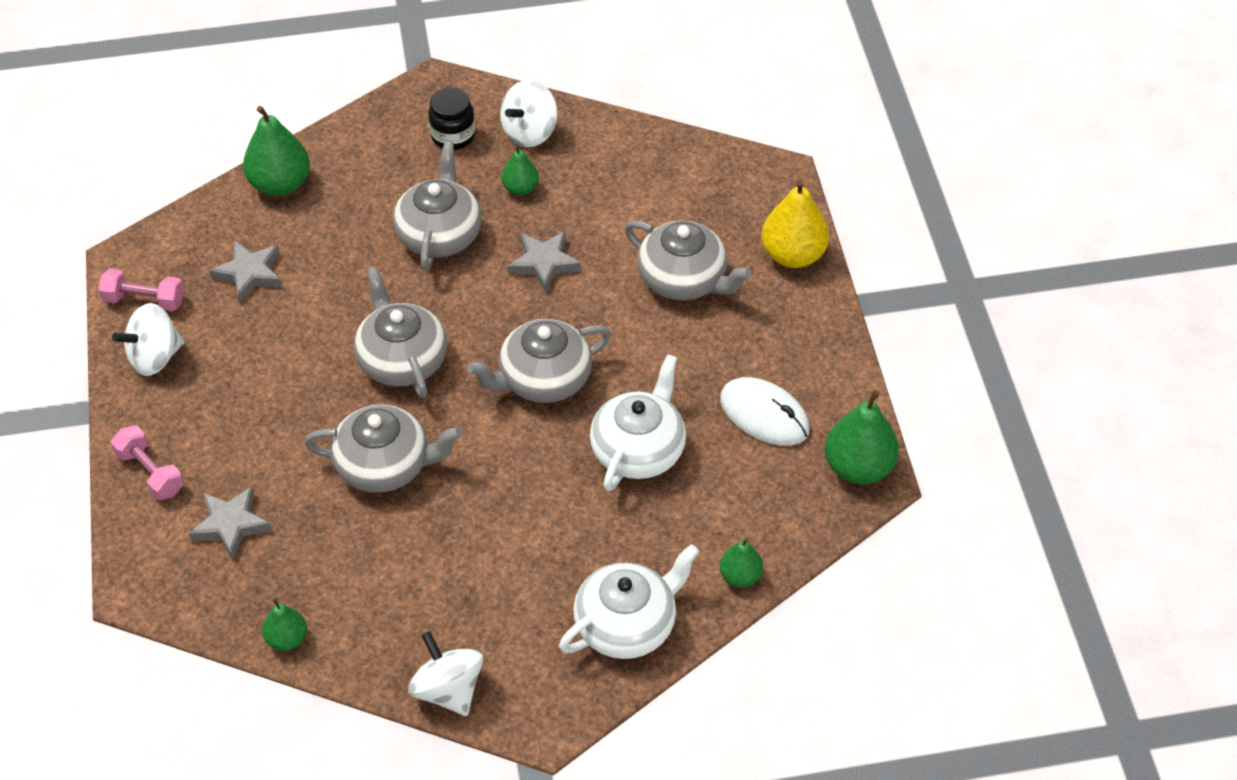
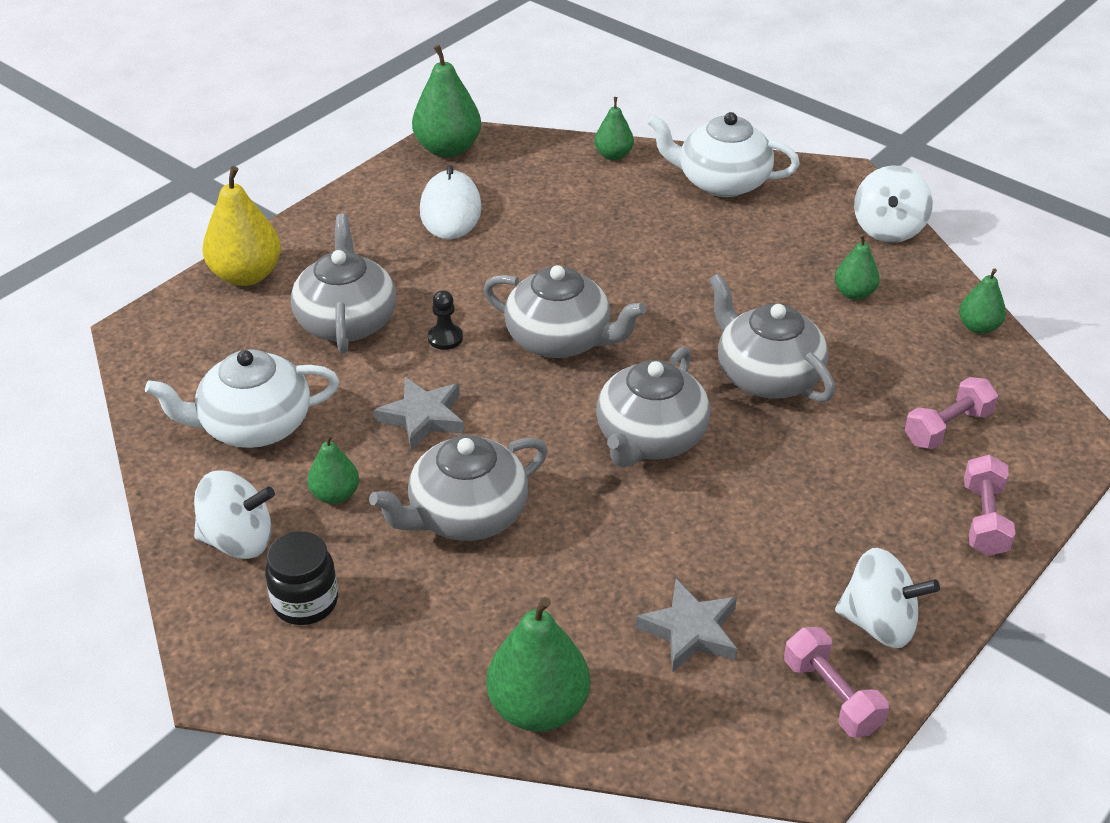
camera: 130 degrees left, 10 degrees down
(231, 525) = (947, 428): grey star -> pink dumbbell
(404, 593) = (854, 293): none -> green pear
(610, 319) = (445, 338): none -> black pawn
(639, 450) = (565, 252): white teapot -> white teapot (254, 425)

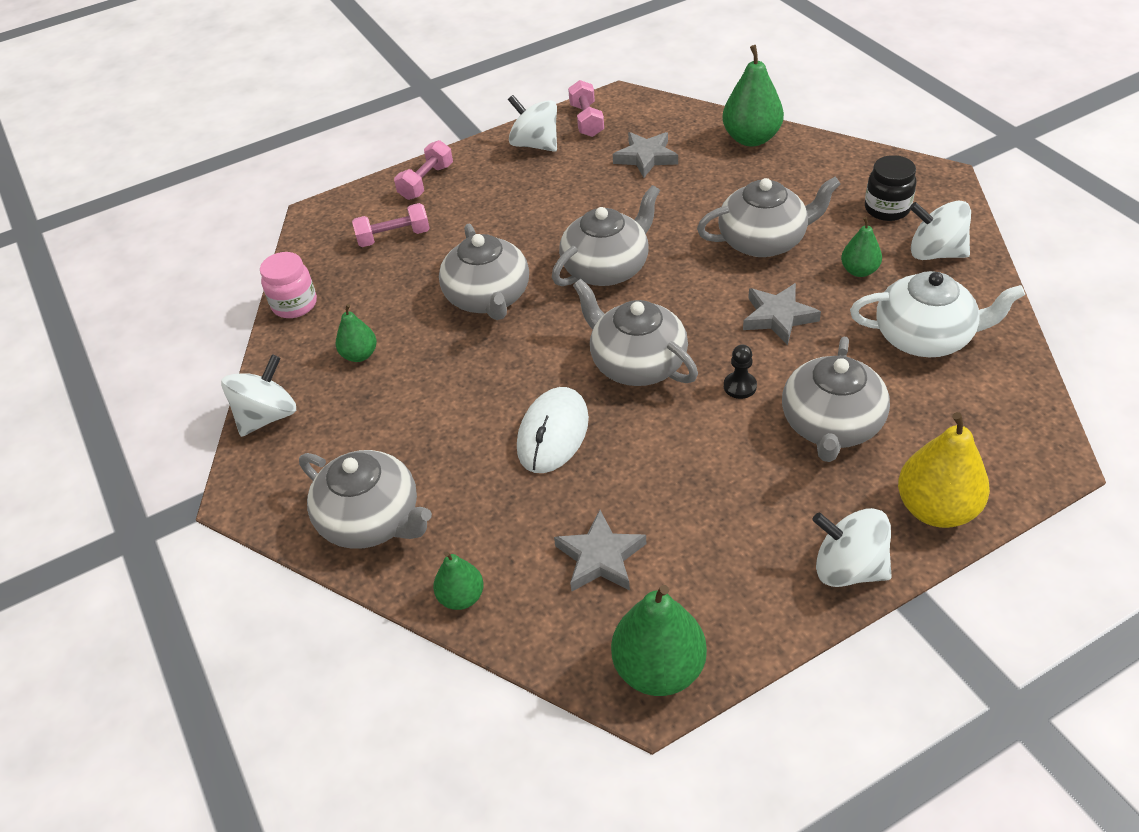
camera: 155 degrees left, 5 degrees up
(318, 224) = (848, 568): none -> white spinning top
(450, 210) = (687, 552): white mouse -> white mouse (553, 433)
(519, 195) = (600, 557): none -> grey star
(721, 182) = (372, 520): white teapot -> grey teapot
(978, 327) = (294, 304): green pear -> pink jar

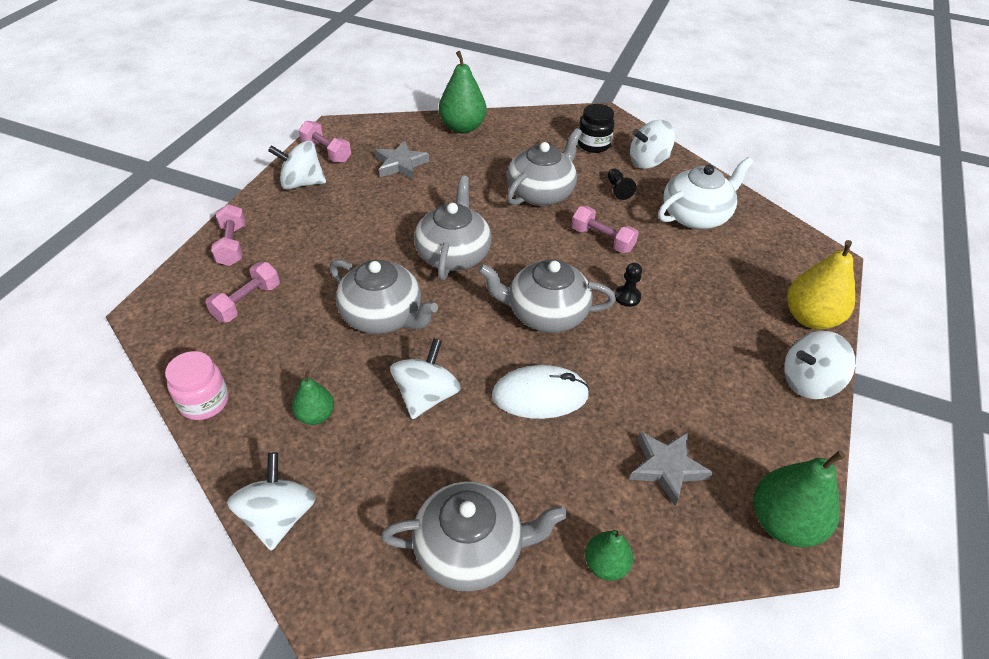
camera: 45 degrees left, 0 degrees up
(457, 383) = (426, 396): none -> white spinning top
(553, 433) = (540, 395): white mouse -> white mouse turned 75 degrees counterclockwise
(778, 317) = (602, 239): grey star -> pink dumbbell
(831, 425) = (705, 295): grey teapot -> none
(859, 271) = (618, 189): green pear -> black pawn

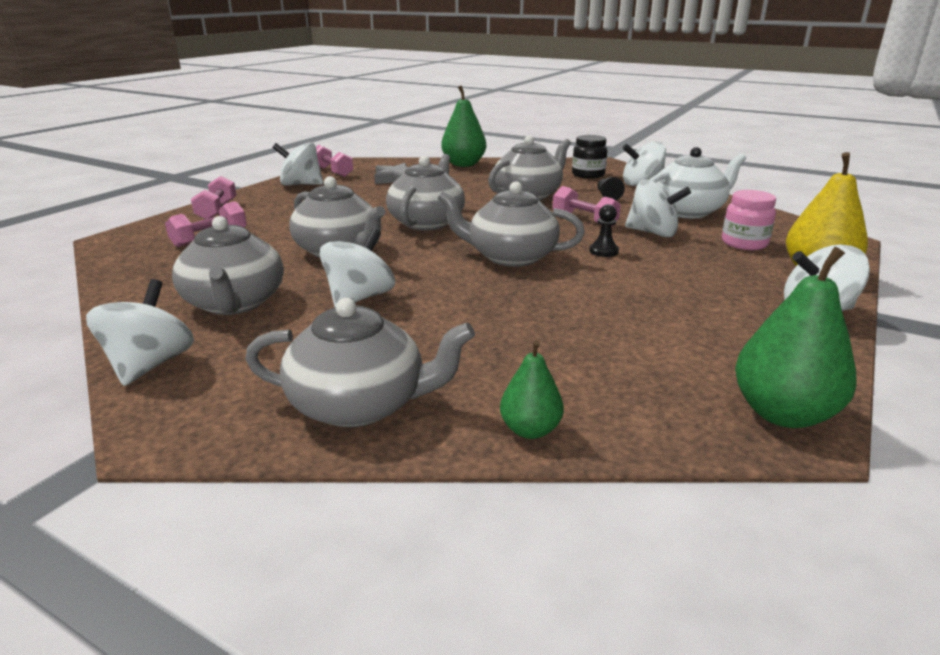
camera: 10 degrees right, 20 degrees down
(204, 402) = (127, 289): pink jar -> pink jar (744, 243)
(316, 415) = (234, 303): green pear -> grey teapot
(540, 395) = (487, 304): white mouse -> none
(667, 259) = (653, 233): none -> white spinning top
(667, 468) = (628, 361): grey star -> none

